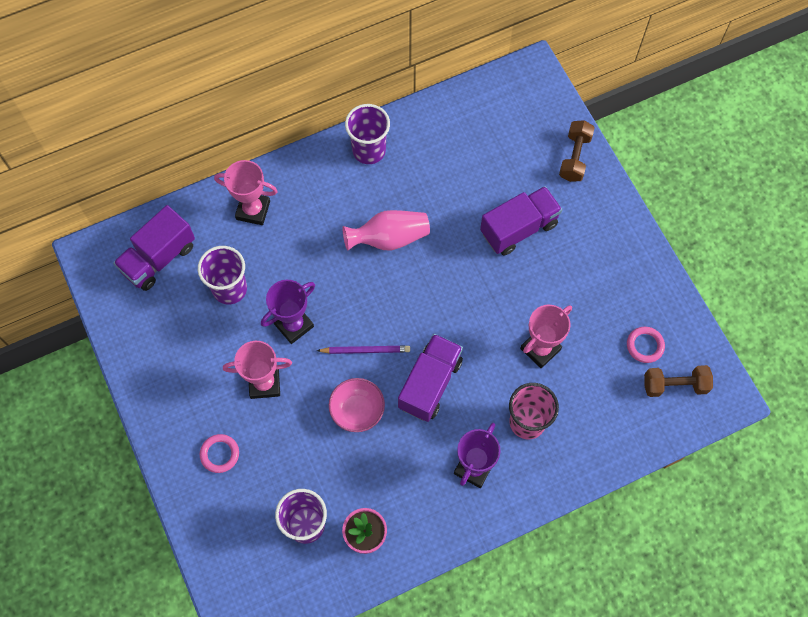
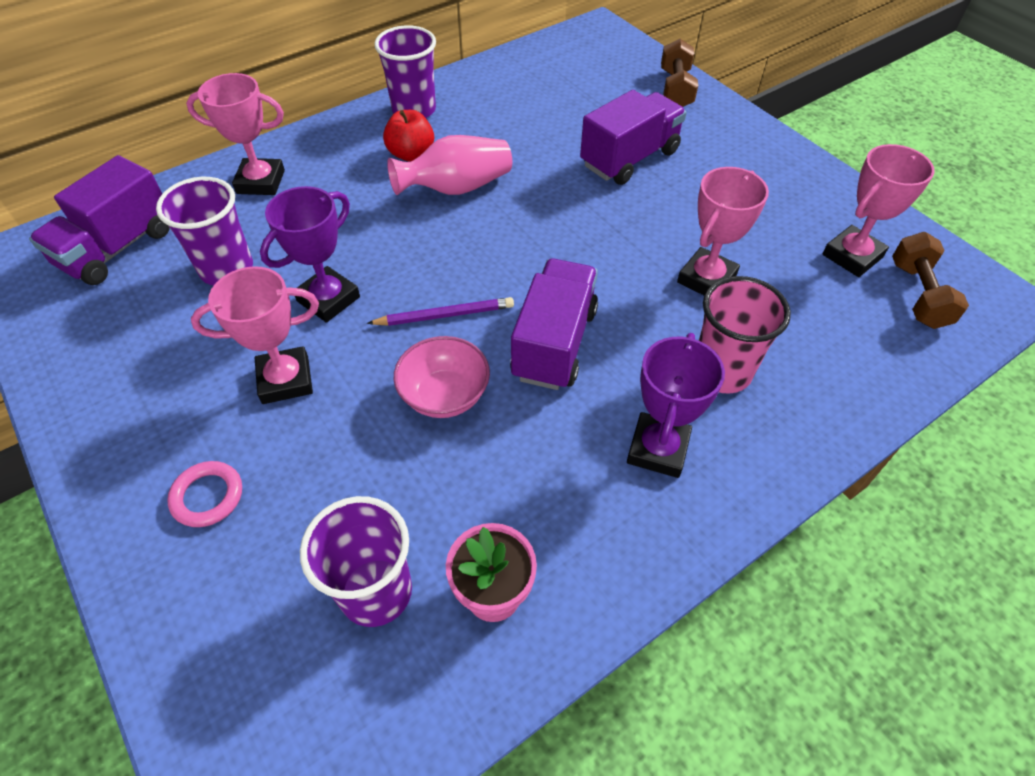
camera: 10 degrees left, 15 degrees down
(361, 198) = (411, 154): none -> red apple
(645, 345) = (852, 256): pink ring -> pink trophy
(675, 385) = (918, 295): brown dumbbell -> brown dumbbell turned 75 degrees counterclockwise

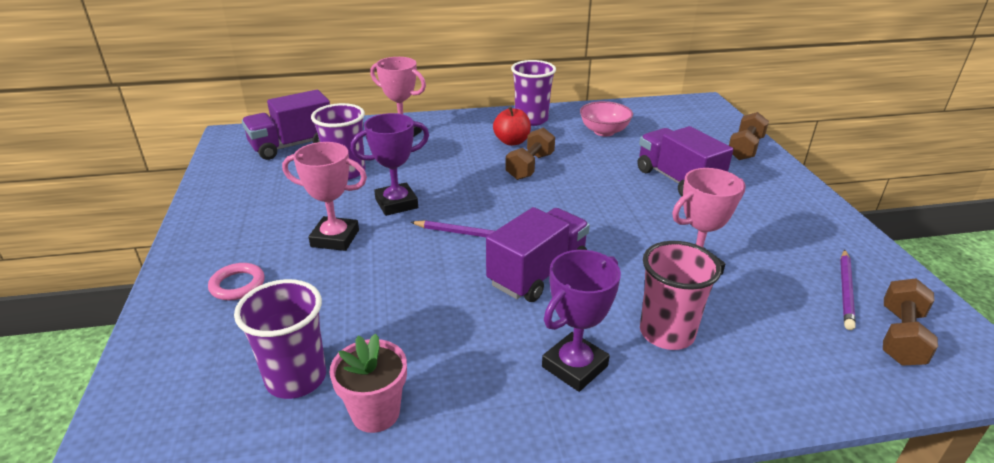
camera: 25 degrees right, 20 degrees down
(444, 395) = (433, 279): pink bowl -> pink bowl (604, 131)
(456, 188) = (530, 166): pink vase -> brown dumbbell
(629, 158) = (677, 180): purple truck -> purple truck turned 105 degrees counterclockwise
(852, 256) = (845, 290): pink trophy -> purple pencil

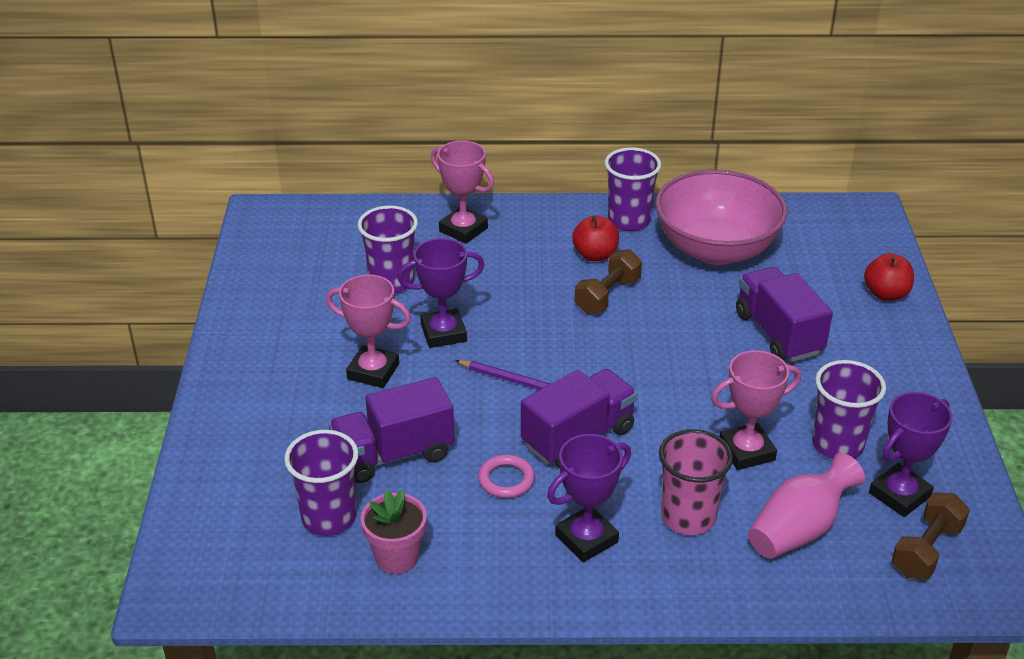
camera: 10 degrees right, 5 degrees up
(237, 285) = (274, 415): pink ring -> pink ring (506, 480)
(292, 145) = (332, 236): purple truck -> purple truck (393, 454)
(604, 131) = (716, 249): pink bowl -> pink bowl, size x1.95
(745, 148) = (886, 294): brown dumbbell -> red apple
(769, 255) = (837, 445): none -> purple cup
(775, 331) = (799, 529): none -> pink vase
(845, 290) = (899, 495): purple pencil -> purple trophy

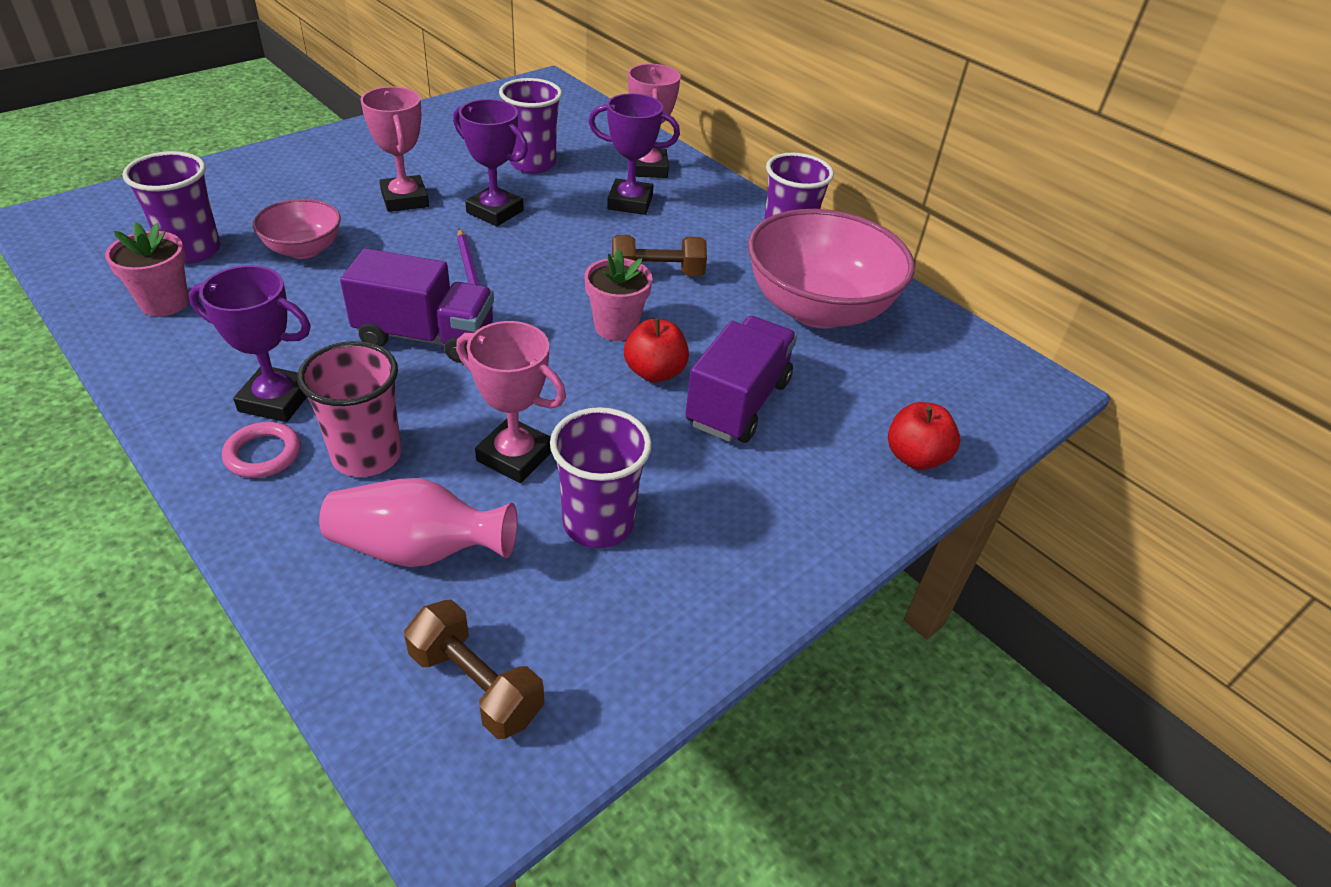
camera: 45 degrees right, 5 degrees up
(393, 454) = (304, 249): purple truck -> pink bowl
(506, 480) = (323, 320): pink ring -> pink ring (263, 454)
(595, 255) = (708, 244): red apple -> red apple (654, 372)
(652, 345) = (616, 327): none -> pink flower pot
(899, 495) = (559, 615): purple trophy -> purple trophy (630, 202)
(926, 550) = (476, 684): brown dumbbell -> brown dumbbell turned 45 degrees clockwise

